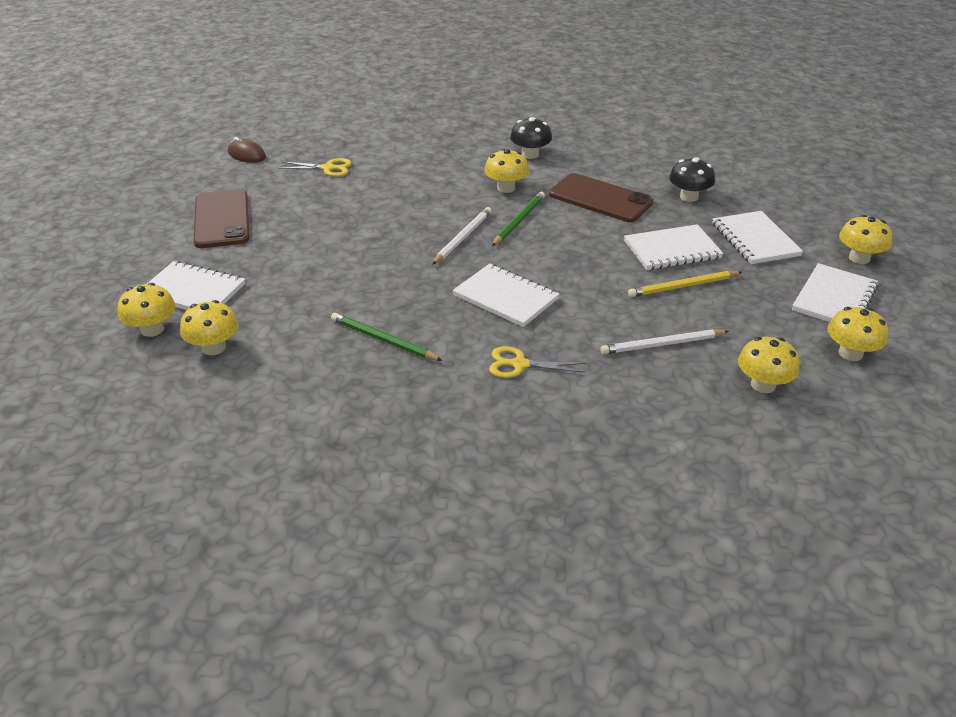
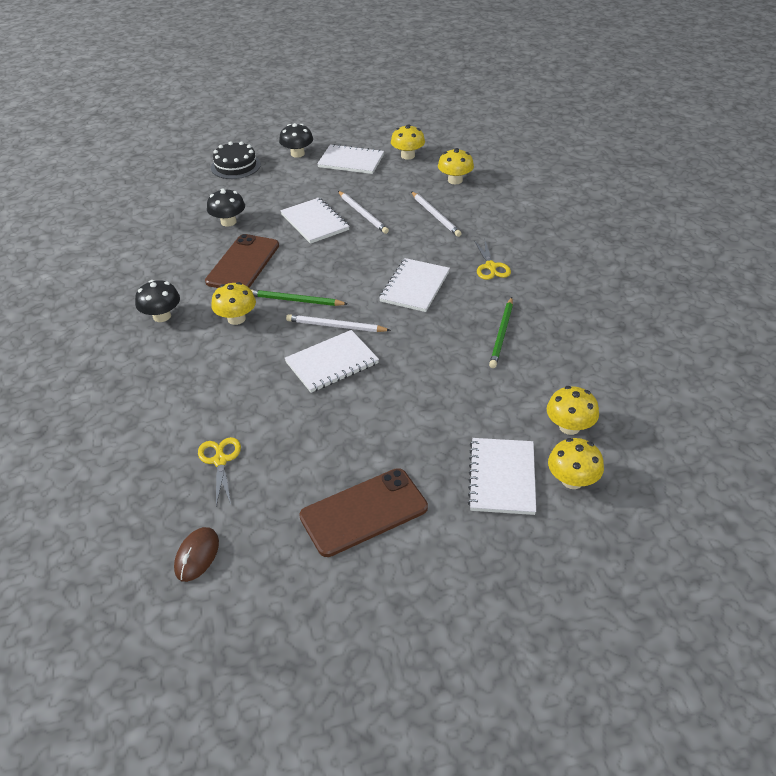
camera: 105 degrees left, 5 degrees up
(683, 286) = (363, 214): yellow pencil -> white pencil
(755, 240) = (287, 190): white notebook -> white notebook (332, 363)
(825, 211) = (235, 166): none -> black cake
(859, 258) = (297, 154): yellow mushroom -> black mushroom

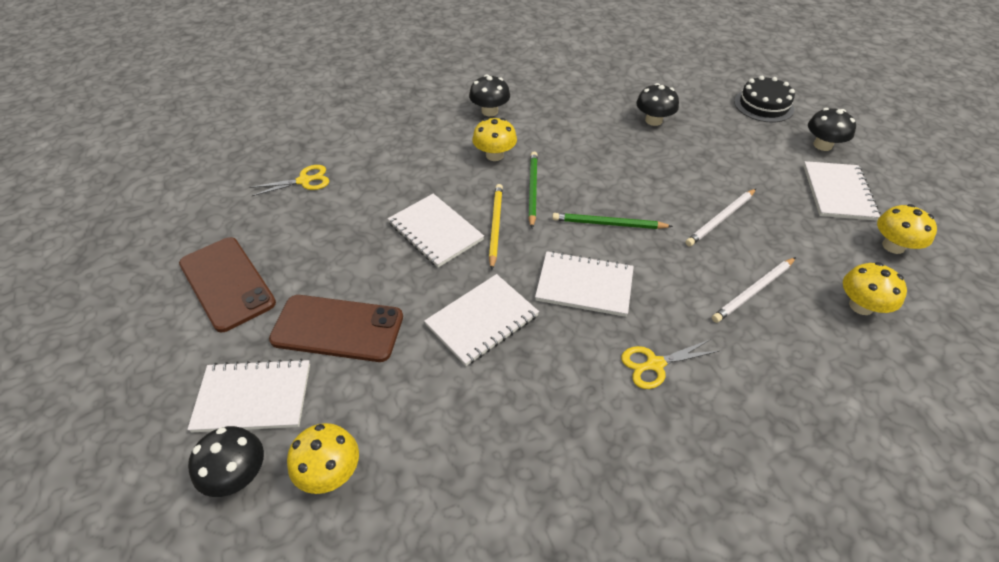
camera: 80 degrees right, 5 degrees up
(197, 556) = (203, 188): brown mouse -> none
(243, 263) = (584, 143): brown phone -> brown phone (337, 328)
(315, 222) = (682, 181): white notebook -> white notebook (482, 320)
(336, 326) = (495, 226): white pencil -> yellow pencil
(502, 334) = (506, 385): green pencil -> green pencil (608, 224)
(572, 480) = (237, 475): yellow mushroom -> black mushroom

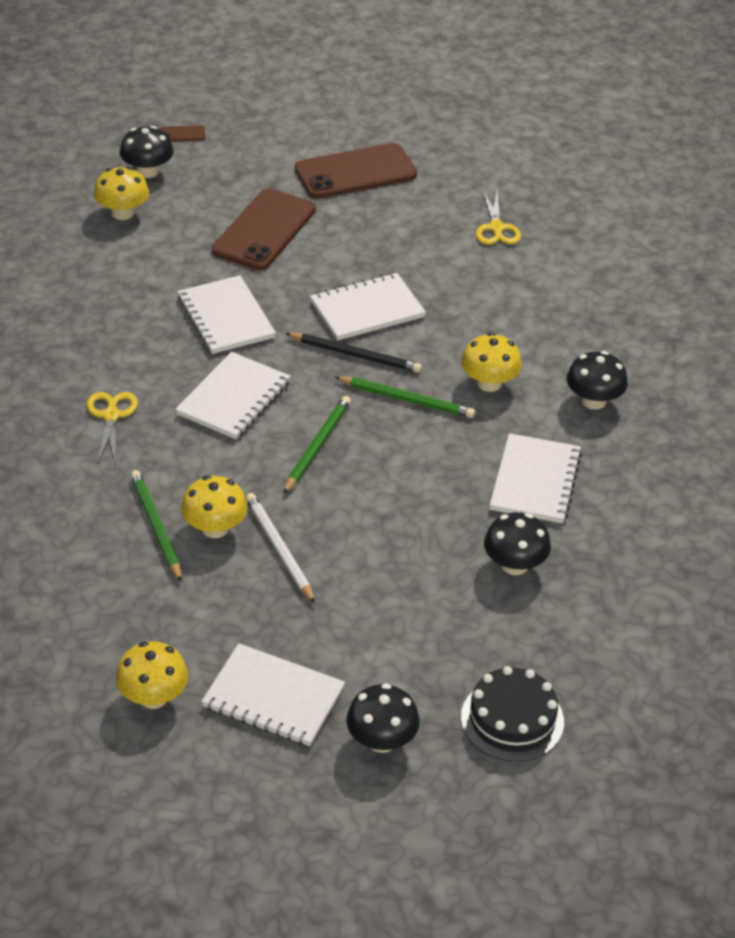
camera: 105 degrees right, 5 degrees down
(150, 463) = (182, 134): none -> brown phone
(253, 397) = (214, 181): white notebook -> white notebook (535, 481)
(495, 226) = (355, 355): yellow pencil -> black pencil
(753, 291) = (156, 527): white pencil -> green pencil
(861, 306) = (88, 609): yellow mushroom -> yellow mushroom (215, 528)

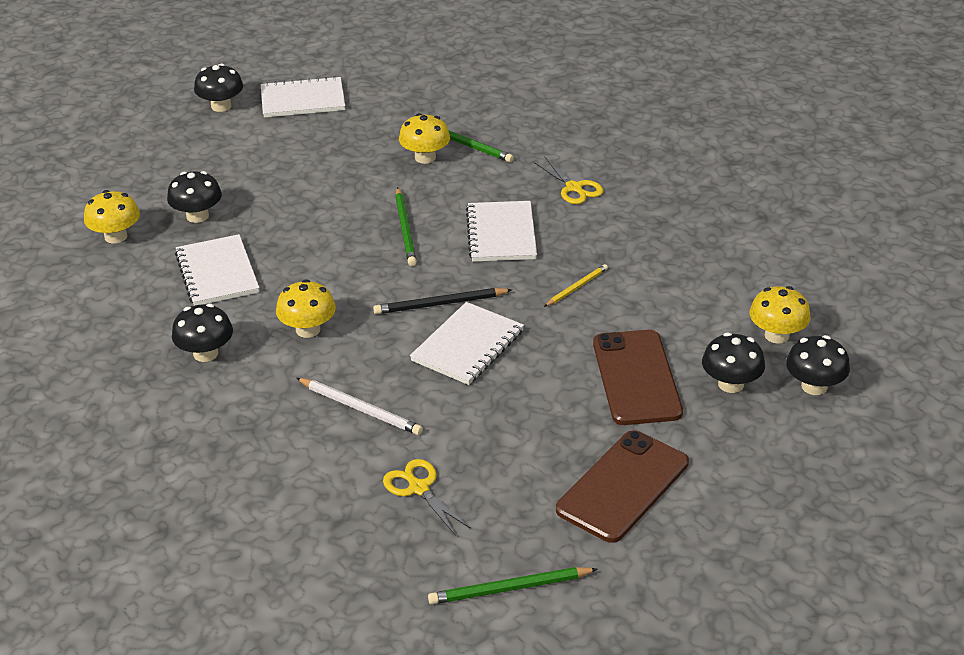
camera: 150 degrees right, 5 degrees down
(153, 697) = (373, 76): yellow mushroom -> yellow mushroom (116, 236)
(182, 134) = (841, 445): brown phone -> none
(203, 197) = (731, 384): none -> black mushroom
(226, 317) = (577, 287): white notebook -> yellow pencil
(279, 549) = (370, 163): white pencil -> white pencil (360, 409)
(407, 399) = (366, 288): green pencil -> green pencil (509, 589)
(512, 719) = (146, 141): black cake -> none

